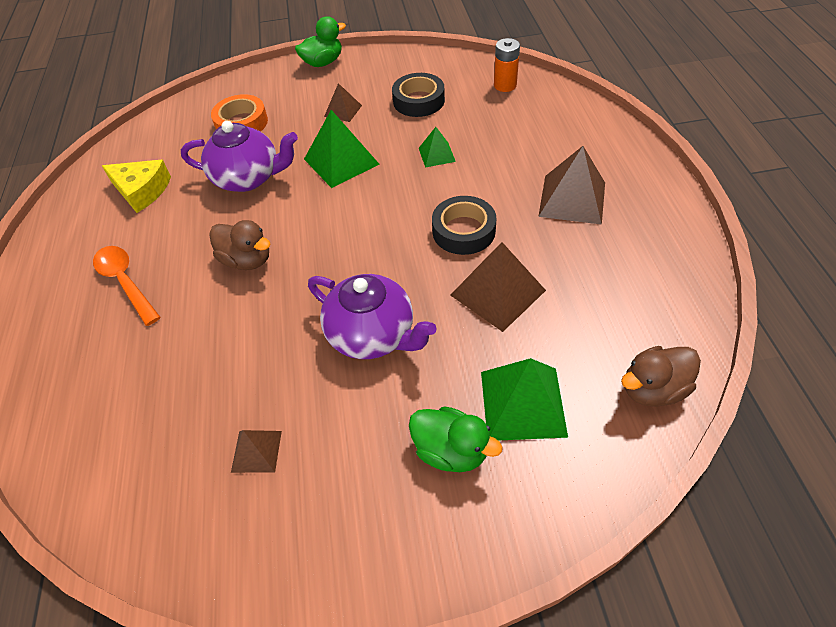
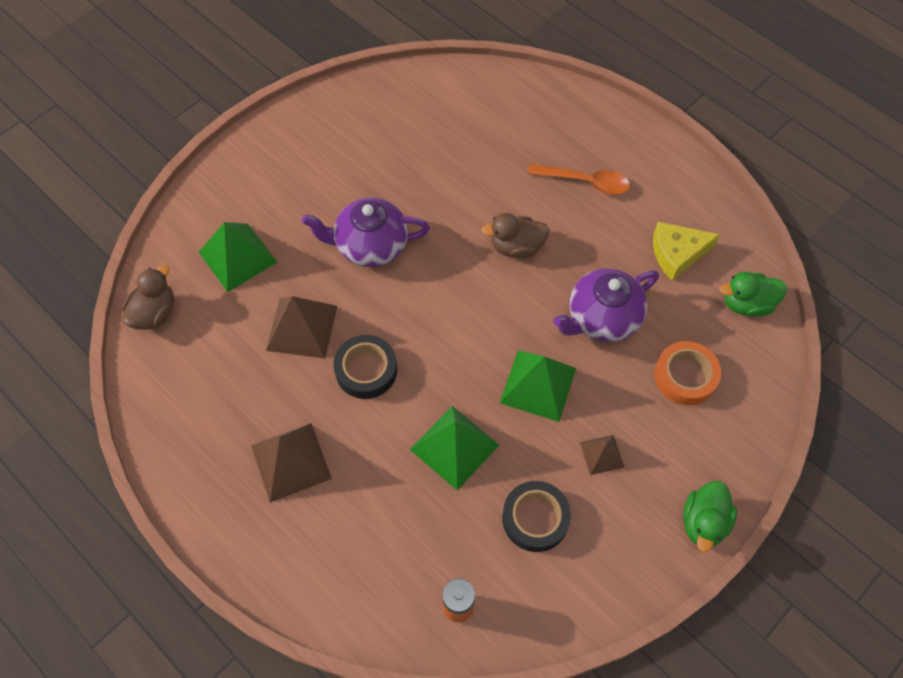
camera: 140 degrees right, 10 degrees up
(256, 451) = (381, 144): brown pyramid -> none
(436, 154) = (454, 447): green pyramid -> green pyramid, size x1.80
(451, 451) = (266, 206): green duck -> green duck (746, 304)

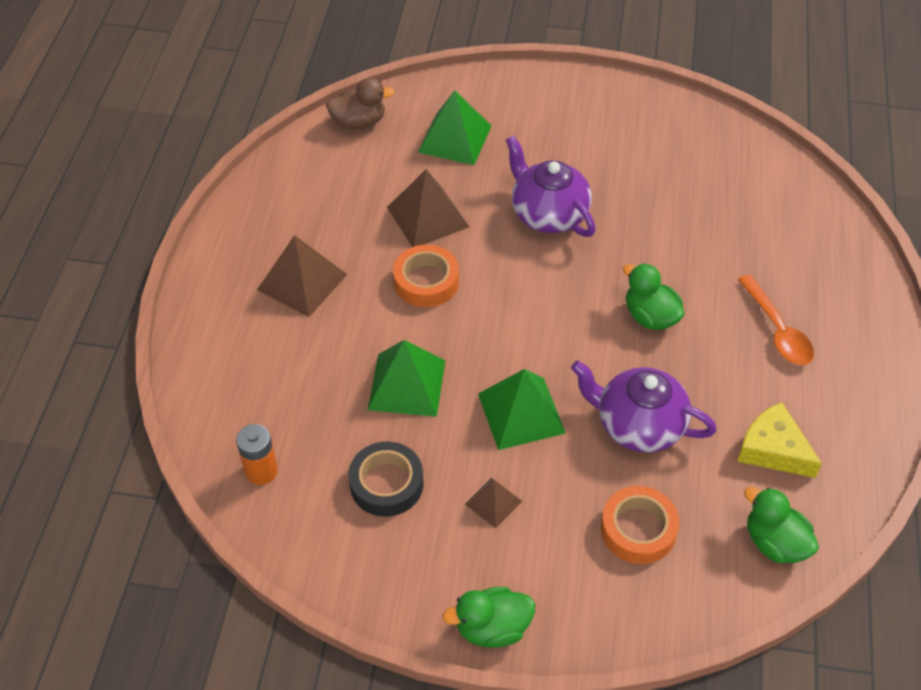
camera: 55 degrees right, 10 degrees down
(366, 370) = (426, 281): black tape -> orange tape
(516, 247) = (650, 317): brown duck -> green duck

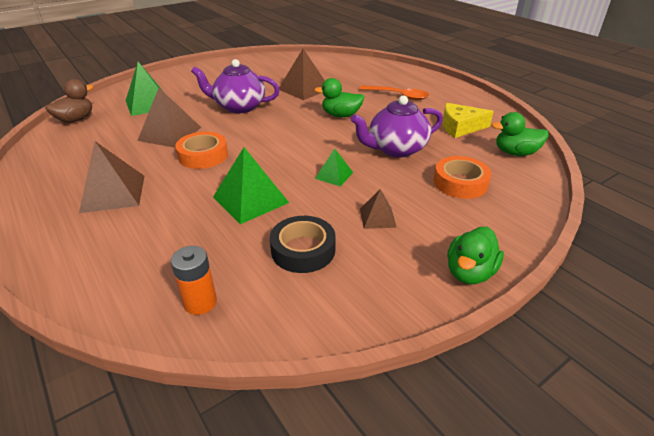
camera: 45 degrees left, 15 degrees down
(521, 413) = (334, 175): green pyramid -> green pyramid, size x0.56
(668, 228) = (304, 89): none -> brown pyramid

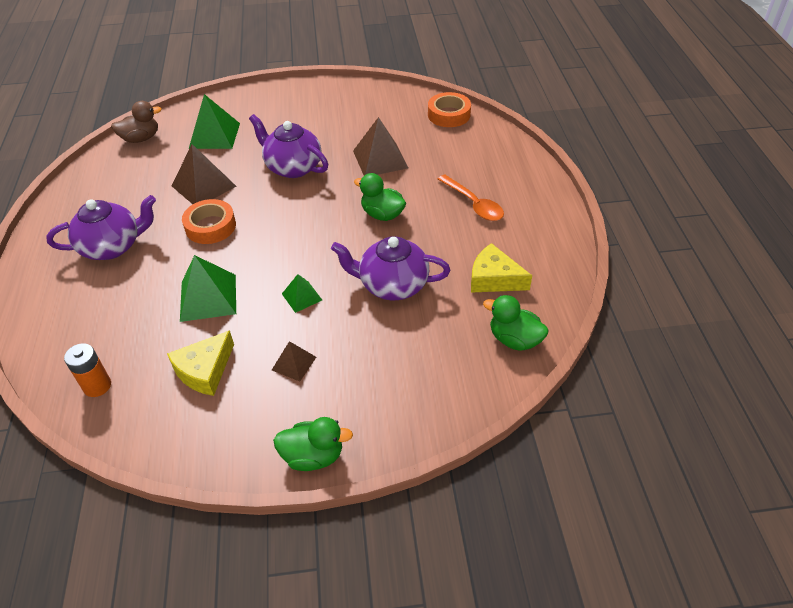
camera: 30 degrees right, 10 degrees up
(113, 193) = (112, 246): brown pyramid -> purple teapot
(303, 250) = (204, 370): black tape -> yellow cheese
(460, 183) = (411, 355): orange tape -> orange tape (449, 115)
(469, 272) = (313, 456): green duck -> green duck turned 150 degrees counterclockwise

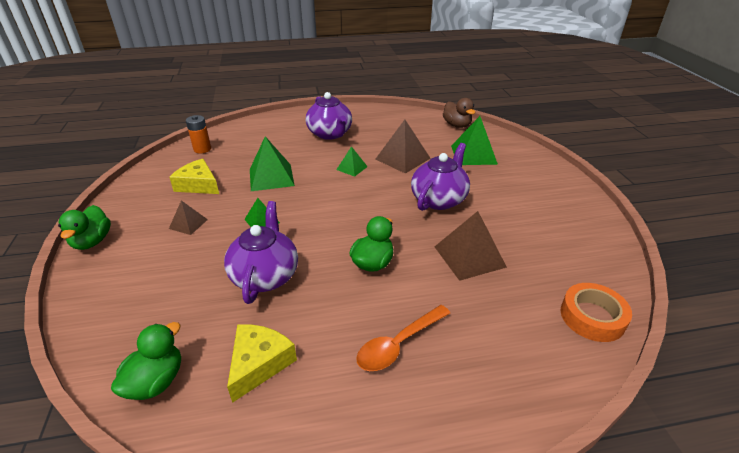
camera: 85 degrees right, 10 degrees down
(210, 226) = (352, 168): orange tape -> green pyramid

